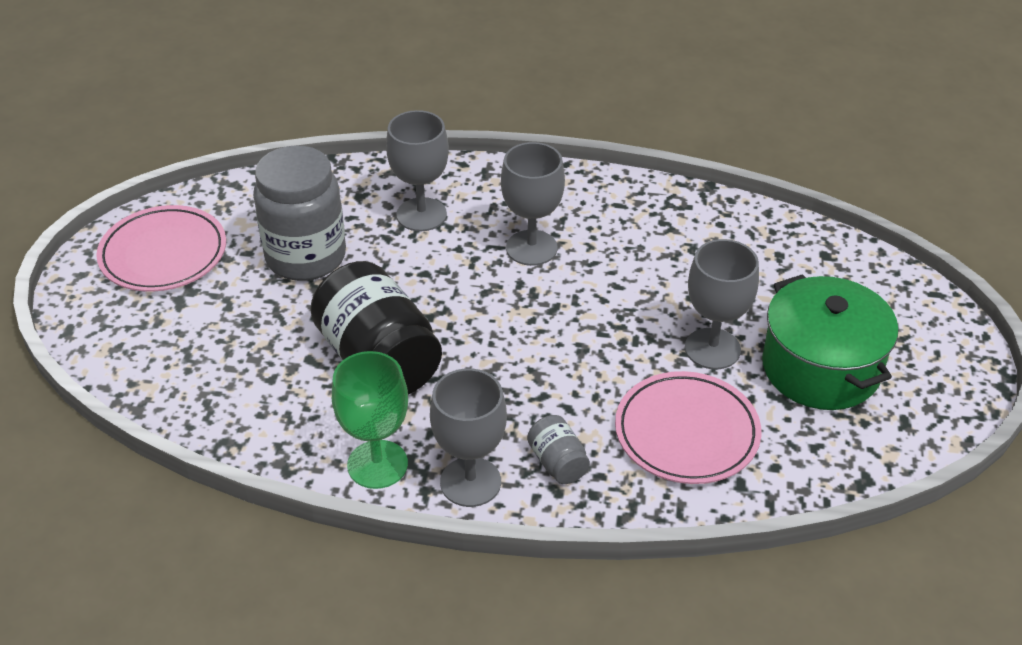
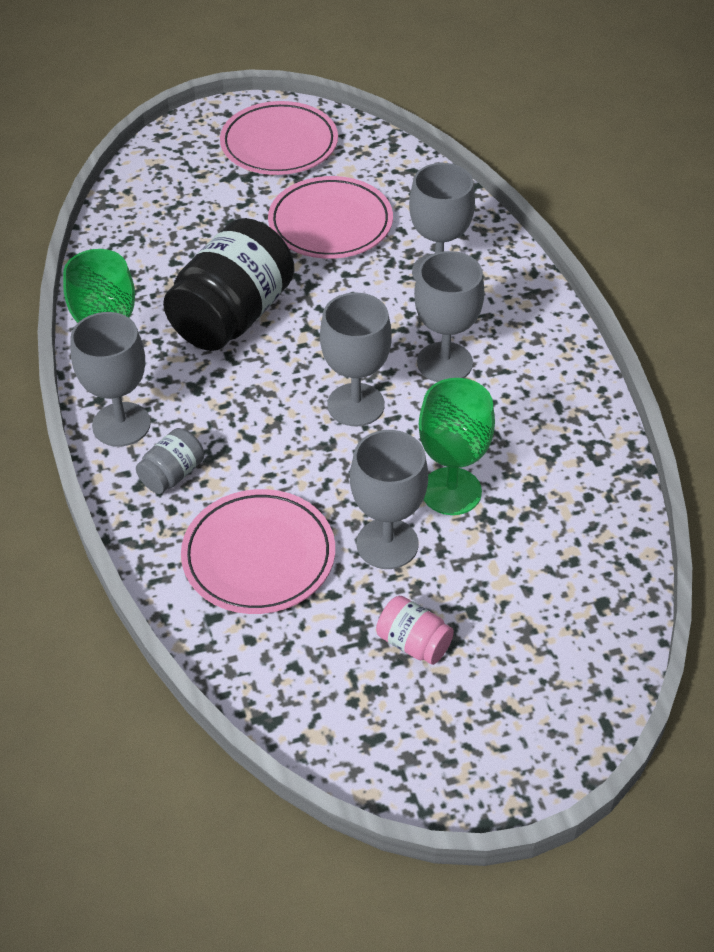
camera: 65 degrees right, 5 degrees up
(306, 257) = (330, 223): grey jar -> pink plate
(546, 316) = (356, 405): none -> grey goblet
(676, 293) = (451, 491): none -> green goblet
(821, 368) = (413, 643): green pot -> pink jar

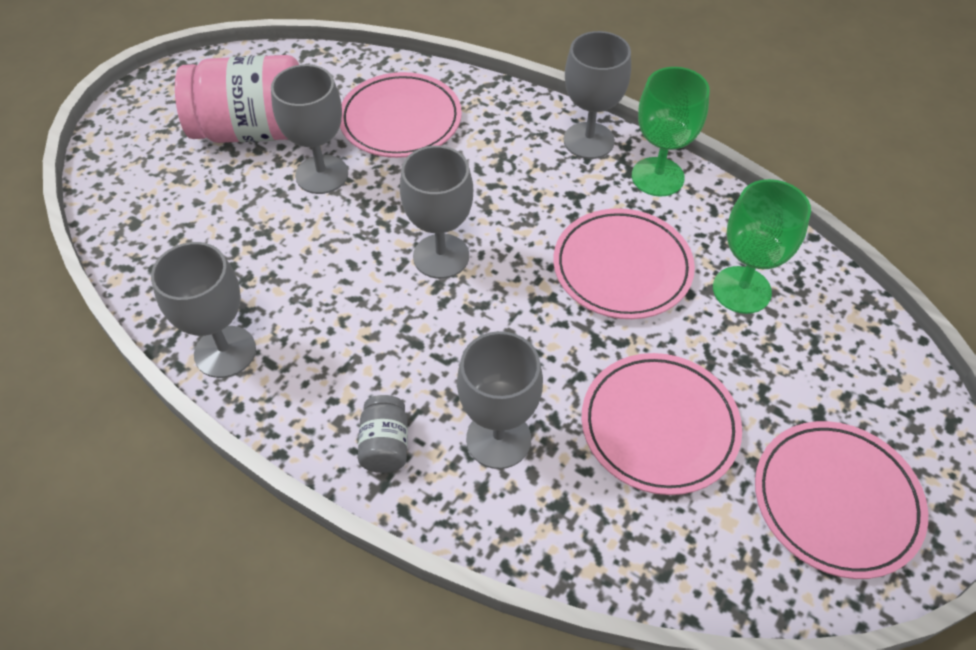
camera: 140 degrees right, 5 degrees up
(172, 474) = (514, 132): grey jar -> grey jar (385, 445)
(232, 316) = (622, 268): black jar -> pink plate
(413, 643) = (253, 130): pink jar -> pink jar, size x2.19
(444, 362) = (403, 340): grey goblet -> grey goblet (225, 352)
(451, 491) = (305, 235): green goblet -> green goblet (741, 290)

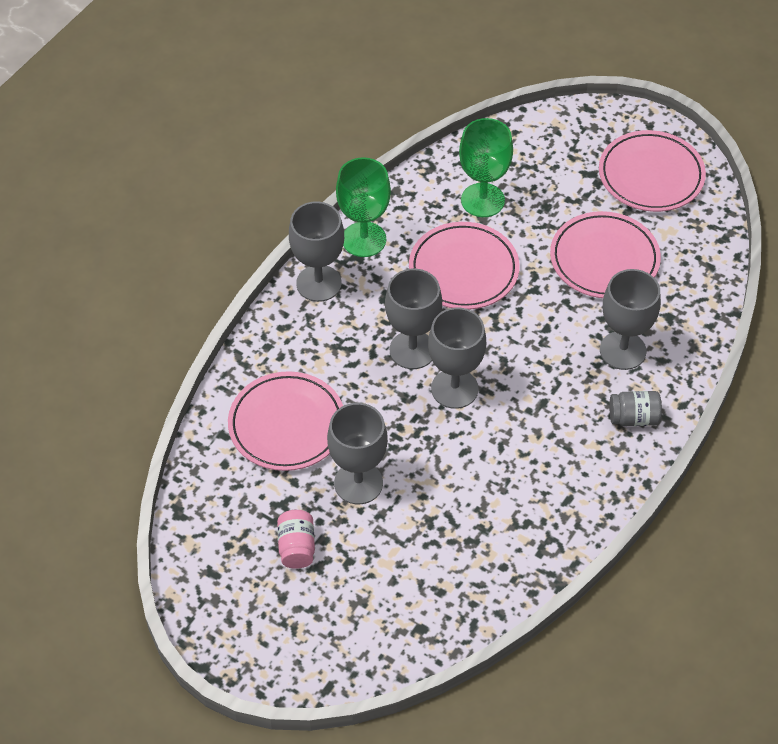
camera: 90 degrees left, 0 degrees up
(225, 352) = (559, 532): grey goblet -> grey goblet (412, 350)
(253, 130) = (296, 547): pink jar -> pink jar, size x0.46

